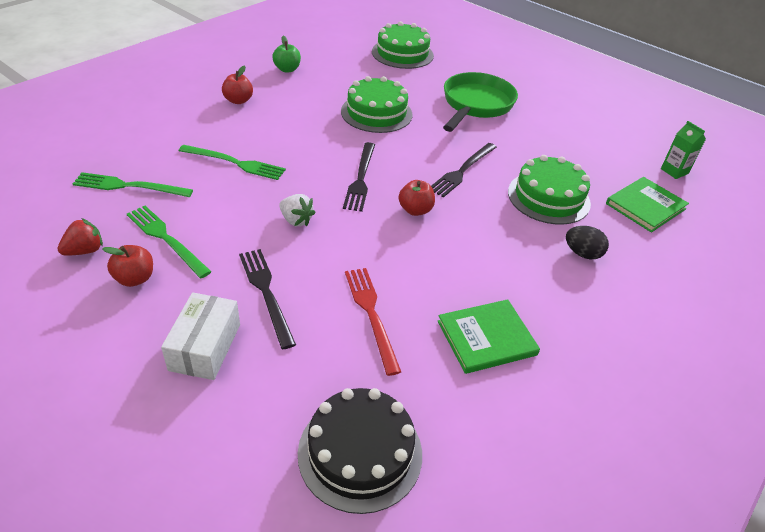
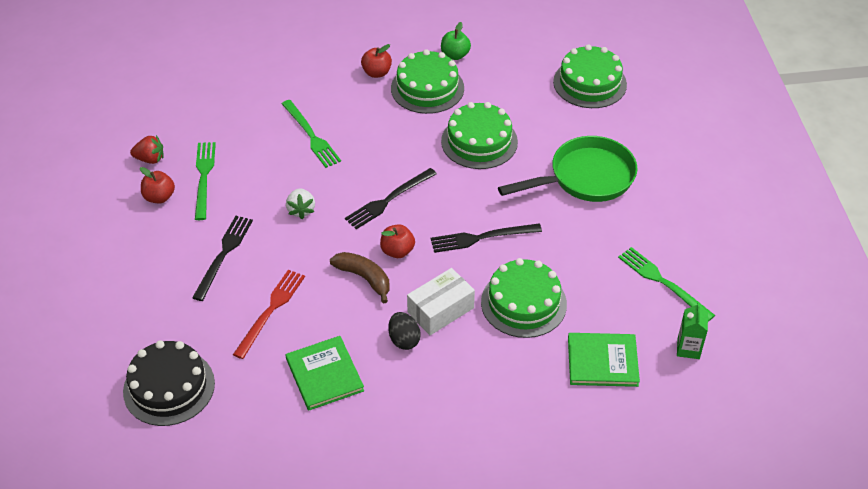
camera: 45 degrees right, 5 degrees up
(129, 186) = (221, 119): green fork -> green fork (663, 282)
(205, 347) = (154, 269): white box -> white box (440, 310)
(293, 96) = (427, 88): none -> green cake
(416, 243) = (364, 278): none -> brown banana
(486, 338) = (324, 375): green book -> green book turned 45 degrees clockwise
(582, 253) = (482, 364): black egg -> black egg (404, 340)

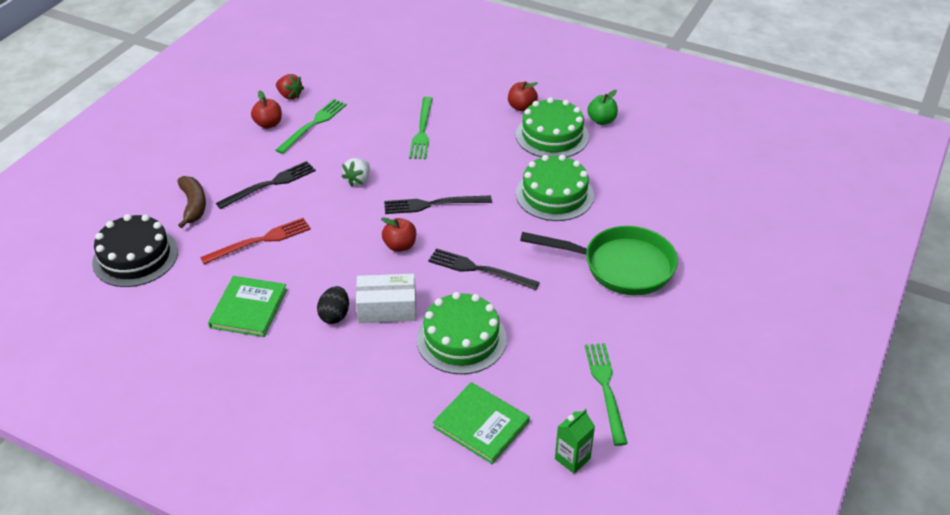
camera: 35 degrees right, 5 degrees down
(364, 278) = (353, 253): brown banana -> brown banana (193, 205)
(589, 83) = (703, 192): green cake -> none

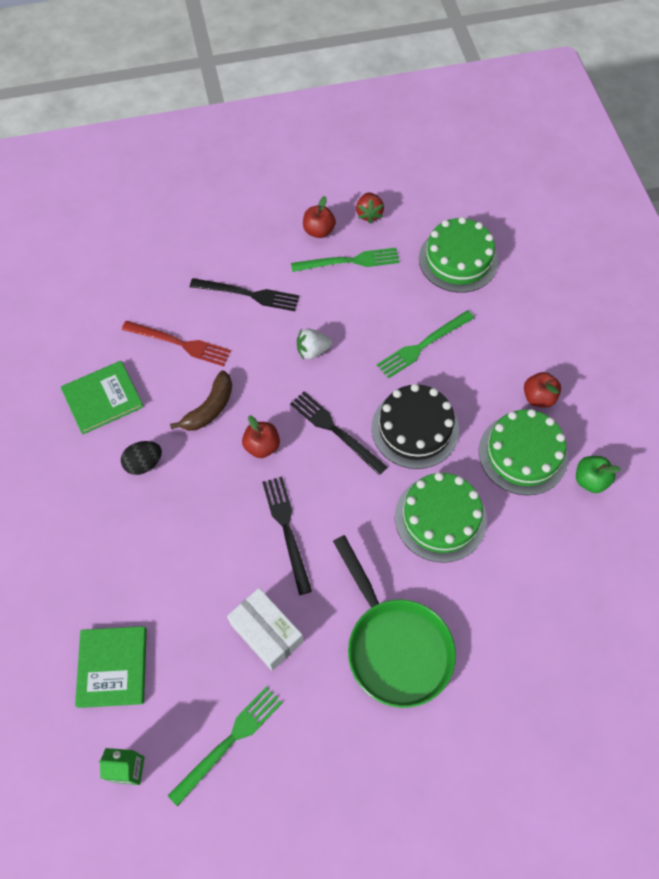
camera: 50 degrees right, 20 degrees up
(135, 257) = (93, 280): black cake -> black cake (415, 428)
(193, 205) = (178, 266): brown banana -> brown banana (210, 408)
(387, 308) = (182, 495): white box -> white box (266, 633)
(461, 339) = (194, 579): green cake -> green cake (458, 260)

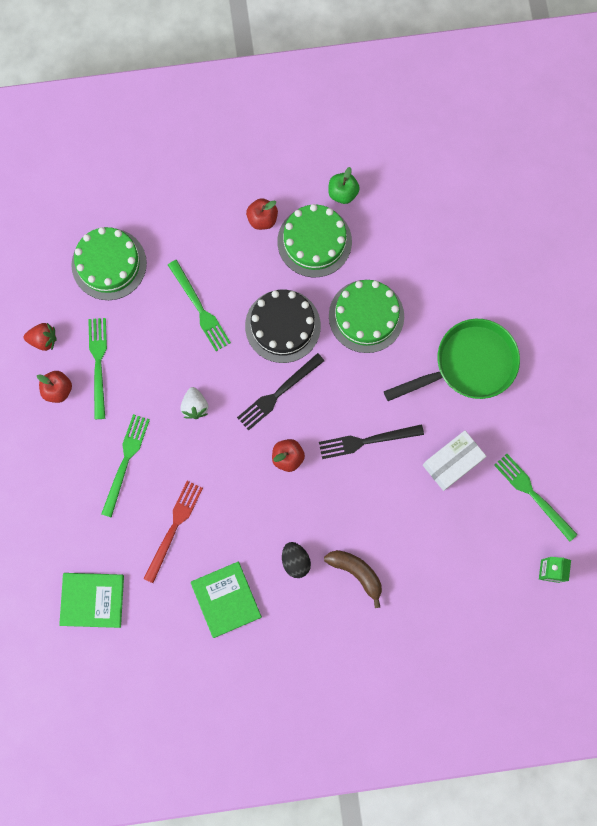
camera: 85 degrees left, 15 degrees up
(112, 667) = (472, 585): green book -> green book (92, 600)
(210, 408) = (245, 502): brown banana -> brown banana (356, 572)
(248, 294) = (125, 461): black fork -> green fork

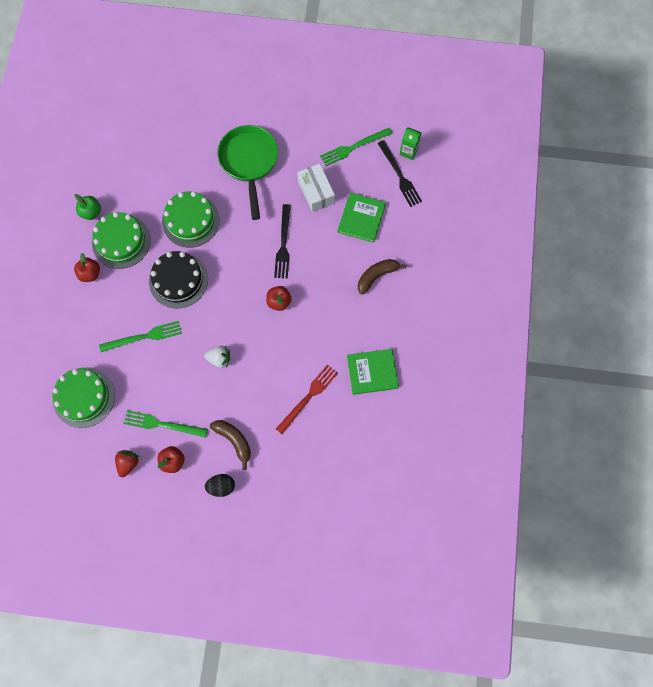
camera: 75 degrees left, 5 degrees down
(92, 600) = (347, 472): green book -> green book (361, 218)
(99, 454) = (234, 440): none -> brown banana
(125, 461) = (246, 421): green fork -> none
(174, 528) = (308, 397): red fork -> red fork turned 90 degrees clockwise
(278, 393) = (229, 296): black fork -> black fork (399, 175)
(295, 561) = (357, 316): black egg -> black egg (221, 486)

